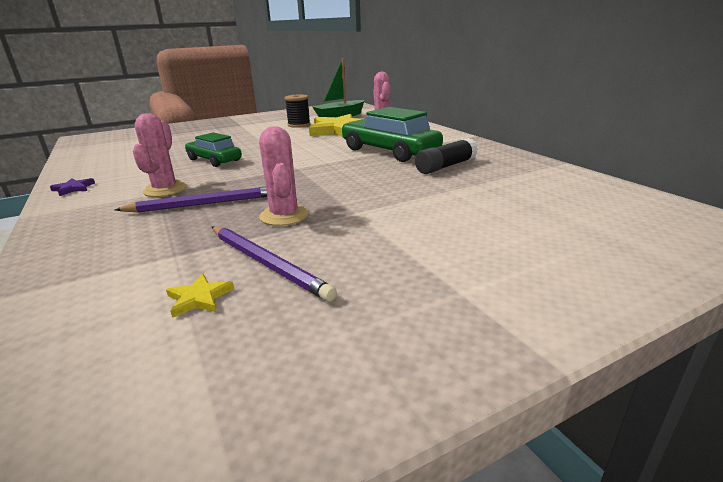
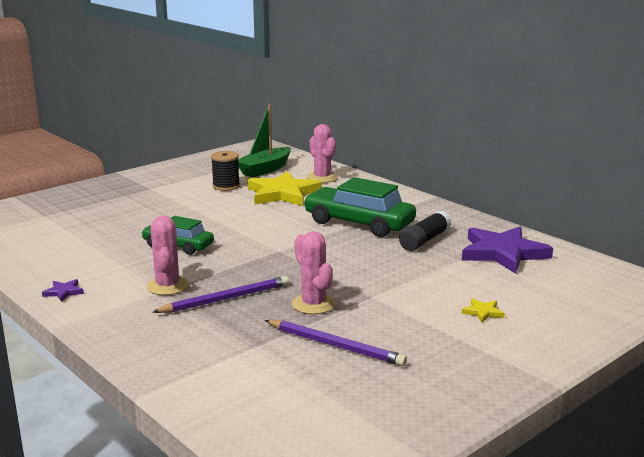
camera: 15 degrees left, 5 degrees down
(199, 298) = (309, 374): yellow star -> yellow star (483, 312)
(527, 181) = (503, 253): none -> purple star

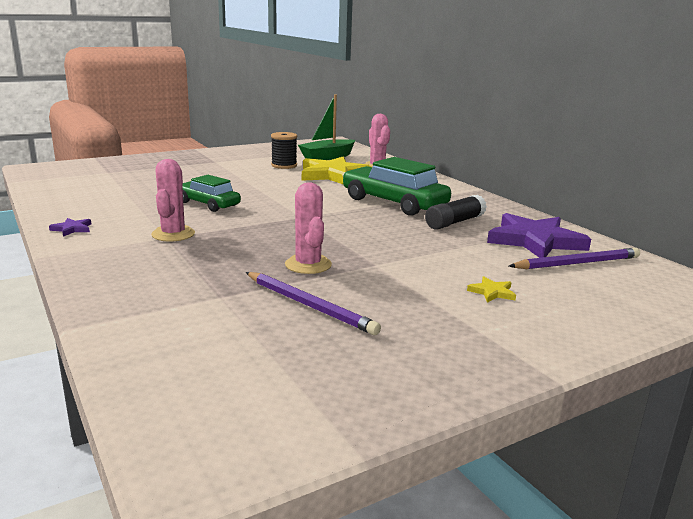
camera: 10 degrees right, 0 degrees up
(226, 299) = (222, 250): purple pencil -> purple pencil (577, 263)

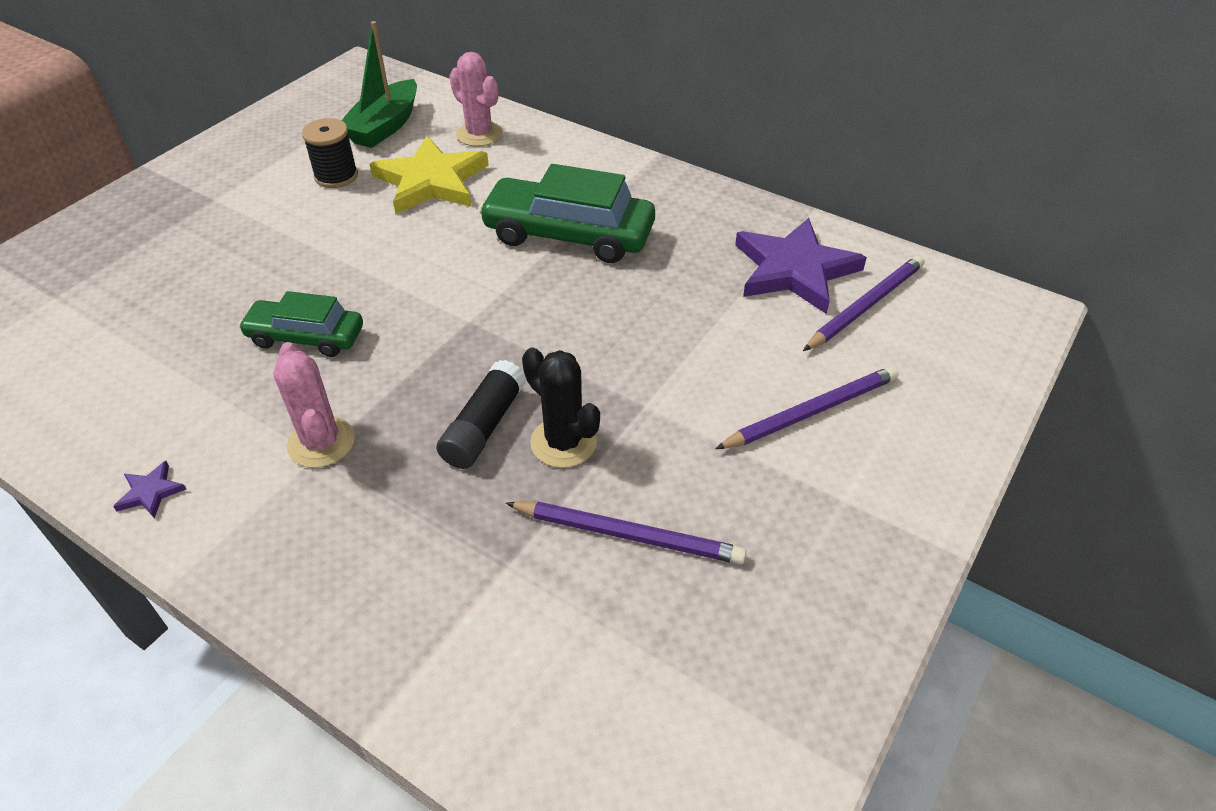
camera: 25 degrees left, 25 degrees up
(308, 265) = (563, 442): pink cactus -> black cactus
(454, 222) = (677, 259): black glue stick -> black glue stick (484, 426)
(492, 292) = (811, 411): yellow star -> purple pencil

